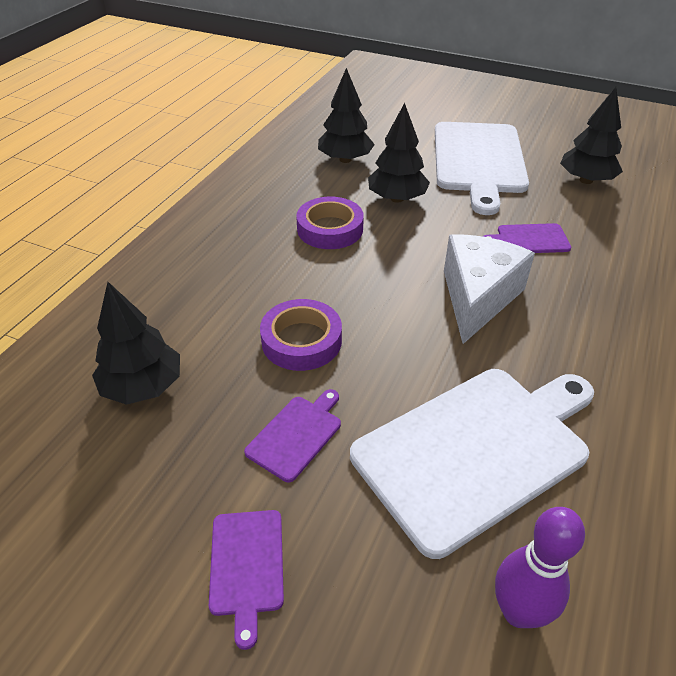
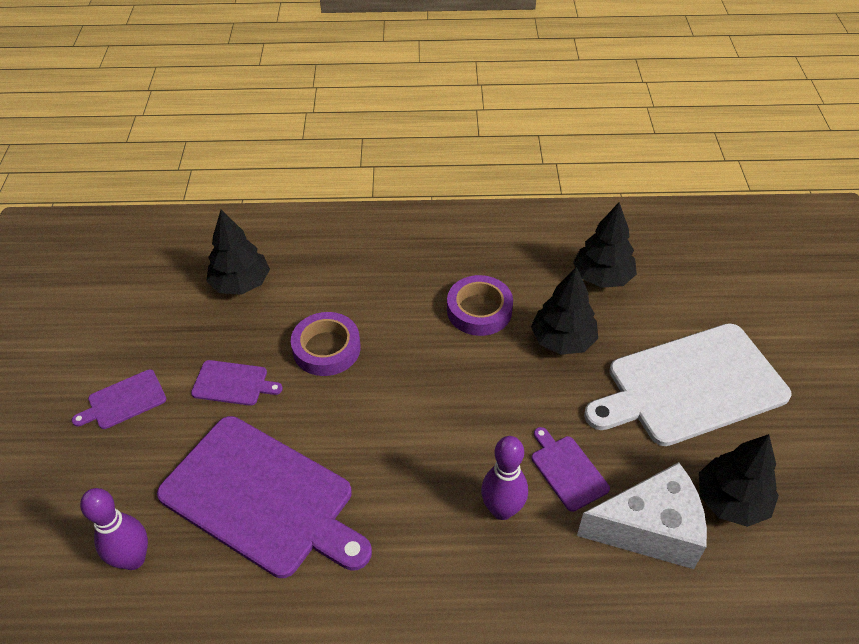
camera: 65 degrees right, 5 degrees up
(476, 450) = (262, 498): white cutting board -> purple cutting board
(477, 297) = (445, 450): white cheese -> white cheese (650, 529)
(555, 285) = (502, 510): none -> purple bowling pin

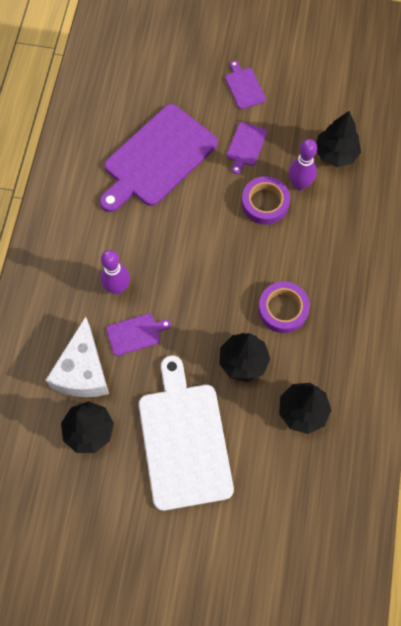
camera: 100 degrees right, 20 degrees up
(133, 559) = (135, 95): purple bowling pin -> purple bowling pin (299, 184)

